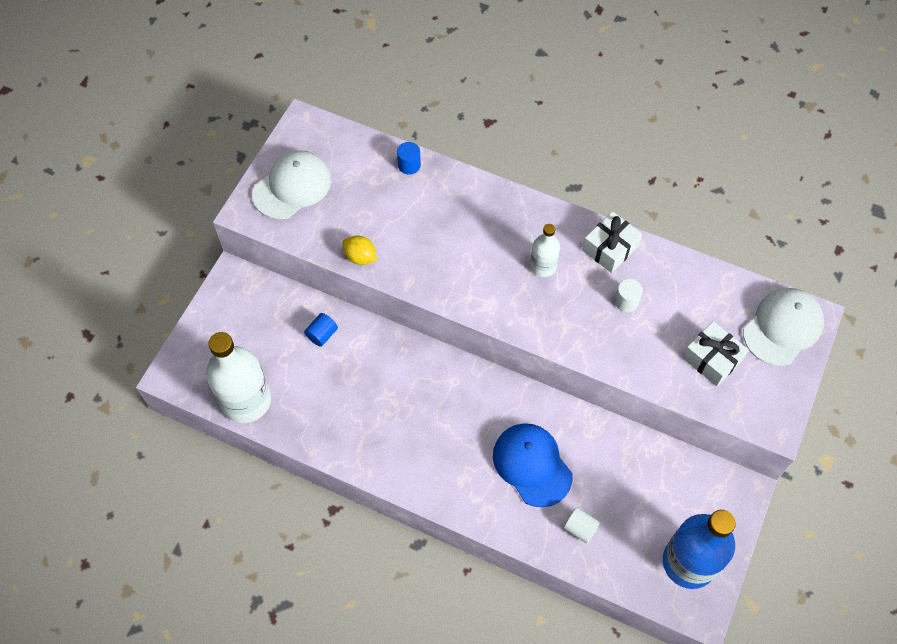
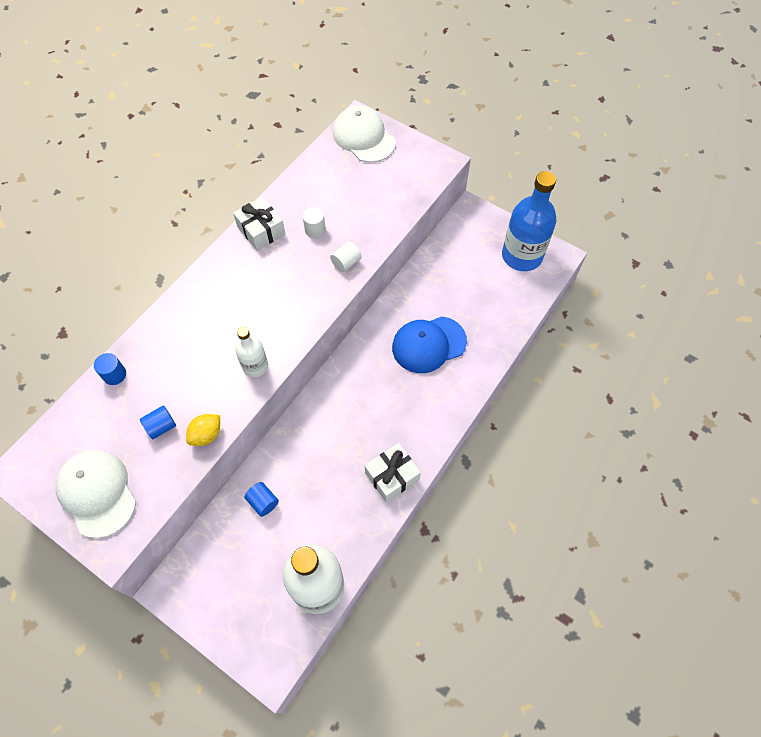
camera: 80 degrees left, 0 degrees up
(362, 218) = (161, 427): none -> blue cylinder
(543, 266) = (263, 282): white bottle -> white bottle (255, 366)
(580, 528) = (487, 320): white cylinder -> white cylinder (346, 263)
(712, 359) = (380, 186): white gift -> white gift (392, 476)

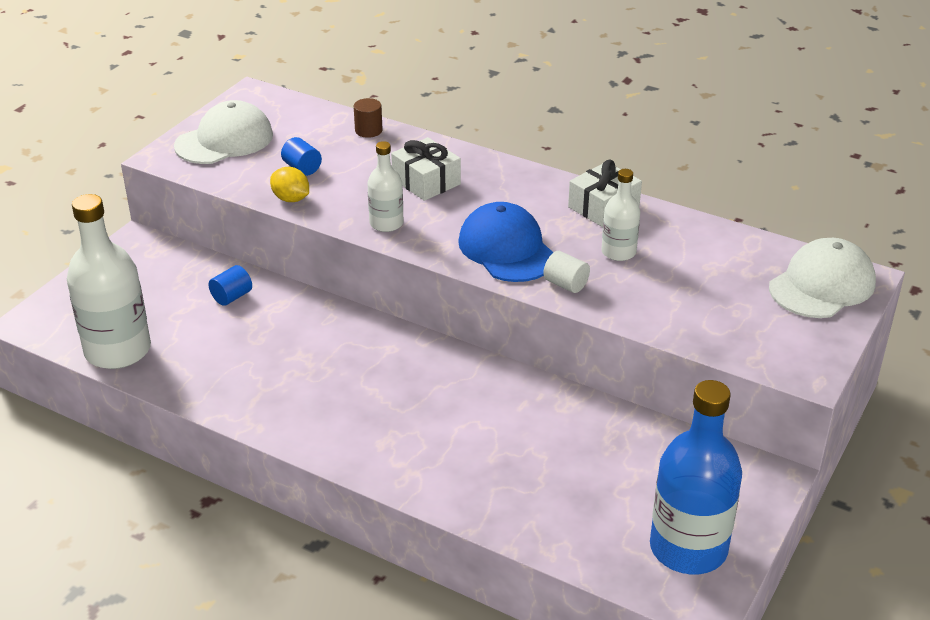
camera: 85 degrees right, 25 degrees down
(114, 374) = (368, 130): blue cylinder -> brown cylinder
(315, 230) = (618, 252): white cylinder -> white bottle
(392, 476) = (261, 405): white gift -> white gift (426, 181)
(428, 344) = (480, 433): blue cap -> blue cap (507, 249)

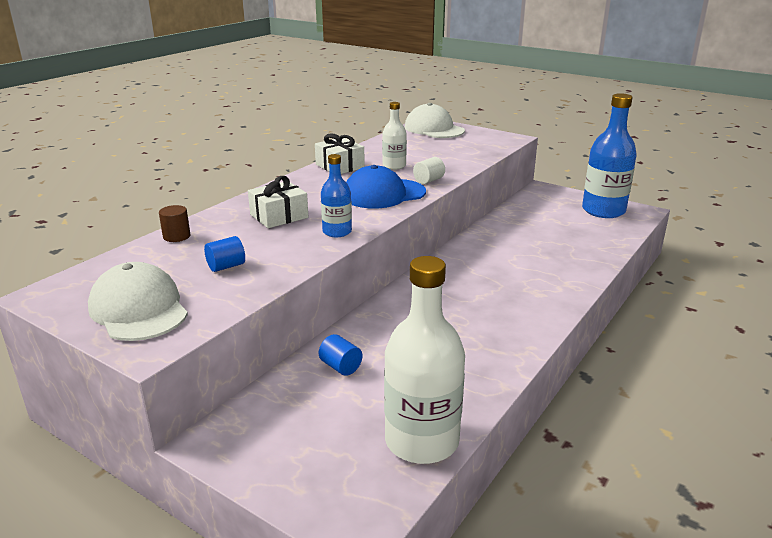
camera: 85 degrees left, 10 degrees down
(291, 199) = (280, 271): yellow lemon -> none
(386, 223) = (337, 232): white bottle -> blue bottle

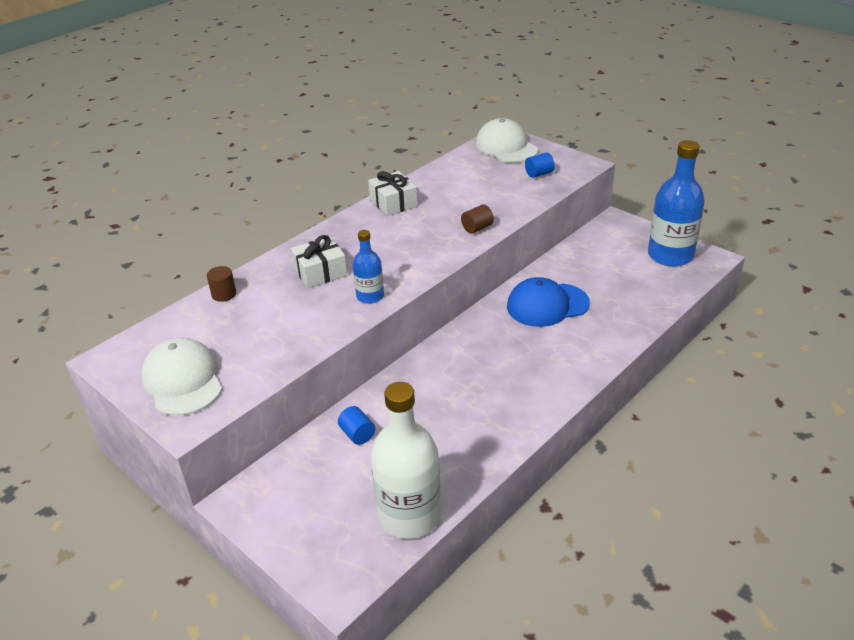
camera: 10 degrees right, 10 degrees up
(226, 266) = (262, 335): blue cylinder -> blue cylinder (539, 174)
(384, 194) = (427, 246): blue cap -> blue cap (547, 305)
(394, 166) = (448, 204): white bottle -> none
(428, 180) = (477, 228): white cylinder -> brown cylinder

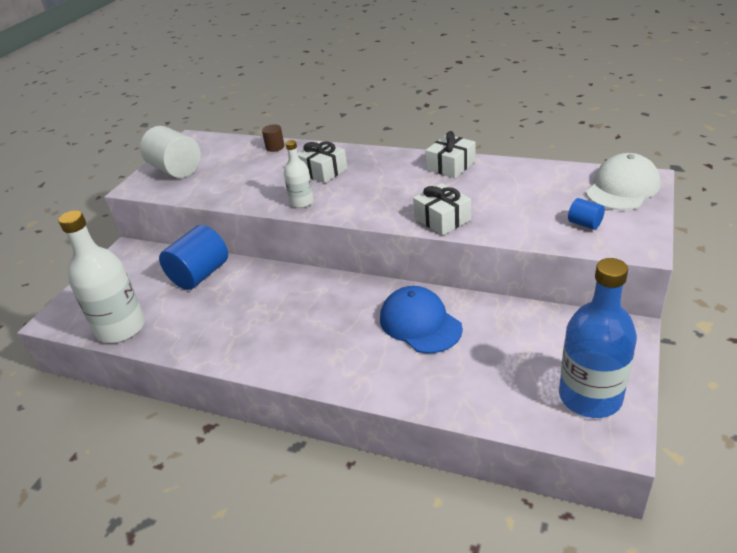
camera: 70 degrees right, 0 degrees up
(183, 381) = (176, 170): white cap -> white cylinder
(357, 434) = (200, 275): blue cylinder -> blue cylinder, size x2.11
(370, 296) = (302, 202): blue bottle -> white bottle
(477, 228) = (442, 219): brown cylinder -> white gift

